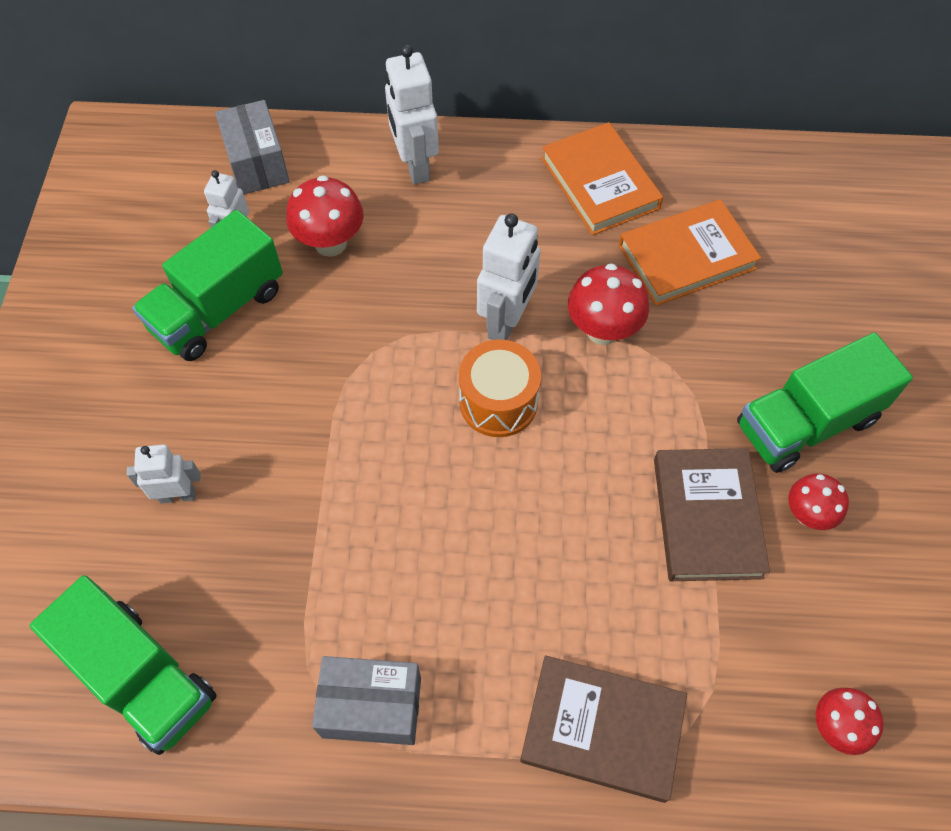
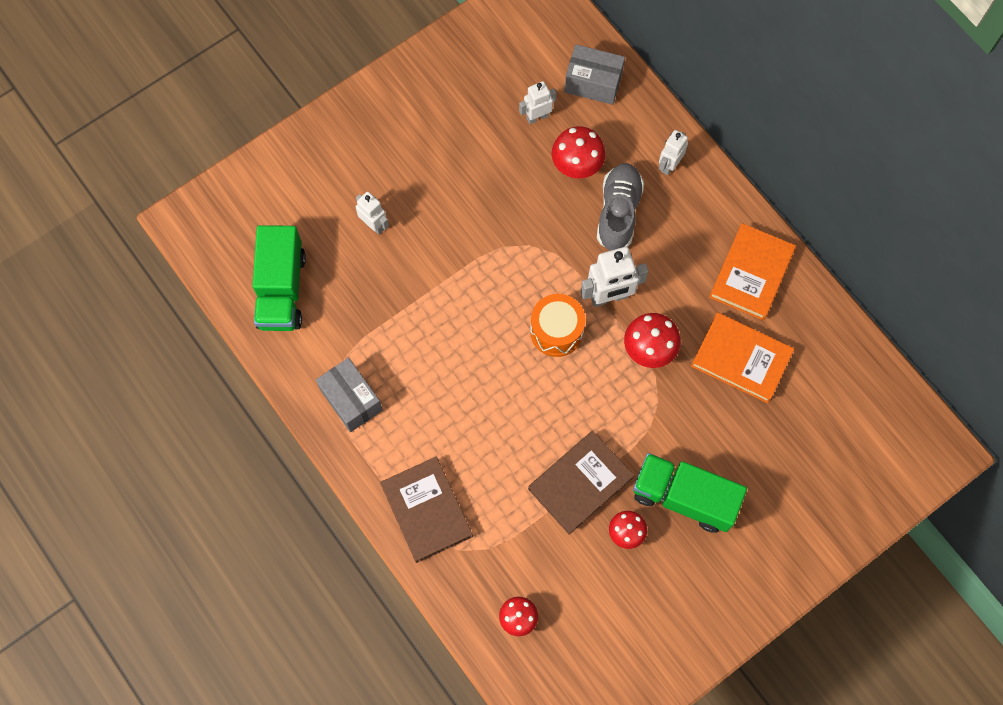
camera: 50 degrees right, 10 degrees up
(218, 309) = (486, 149): green truck -> none
(257, 164) = (593, 83): grey box -> grey box turned 75 degrees clockwise
(415, 166) = (669, 165): white robot -> white robot, size x0.62
(420, 244) = (618, 212): none -> grey shoe

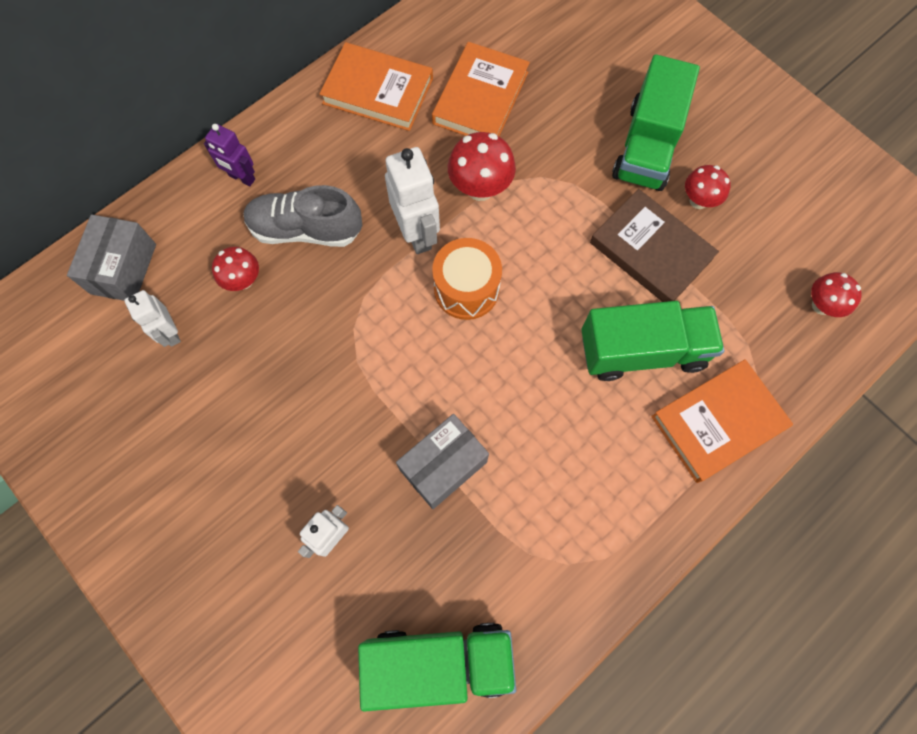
camera: 95 degrees left, 0 degrees up
(351, 400) = (589, 537): grey box -> grey box (443, 466)
(426, 510) = (718, 422): brown book -> orange book
(491, 461) = (642, 351): none -> green truck
(576, 167) = (243, 280): red mushroom -> red mushroom, size x0.66
(669, 165) = (241, 178): white robot -> purple robot

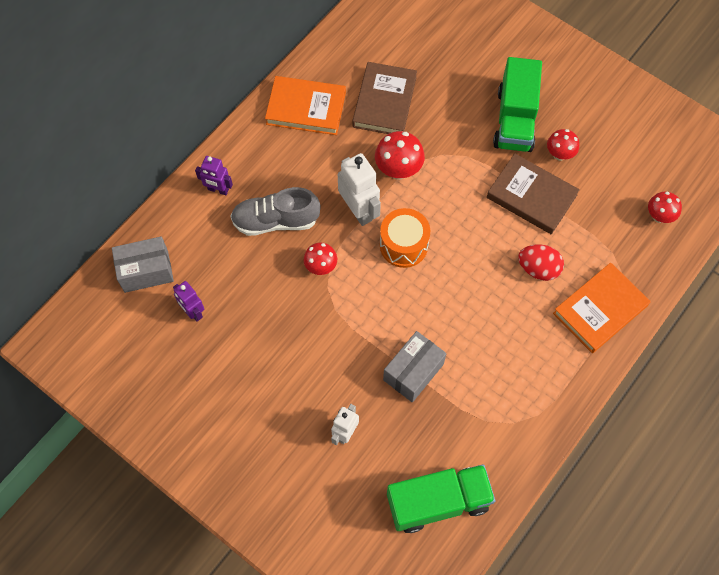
camera: 10 degrees left, 5 degrees down
(123, 269) = (146, 271): grey box -> grey box turned 75 degrees clockwise
(170, 333) = (193, 312): white robot -> purple robot
(243, 280) = (238, 265): red mushroom -> red mushroom (321, 267)
(480, 98) = (384, 102): orange book -> brown book
(642, 351) = (538, 269): green truck -> red egg

